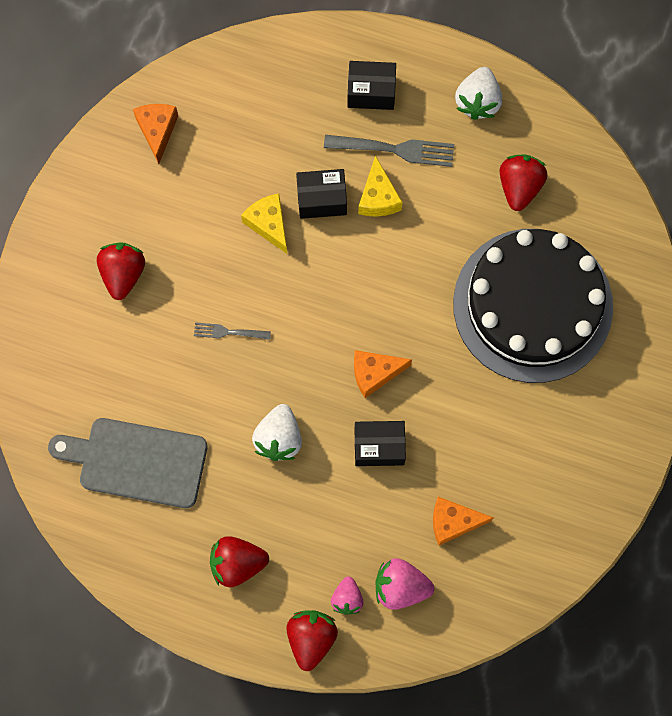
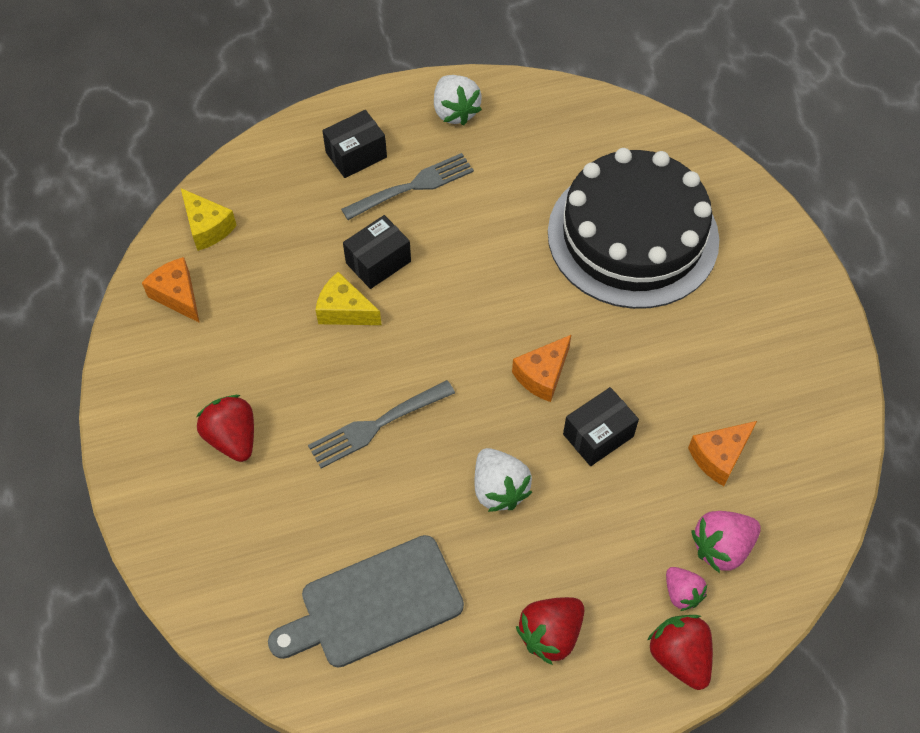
camera: 35 degrees left, 15 degrees down
(228, 332) = (376, 425): grey fork -> grey fork, size x1.74
(378, 197) = (428, 231): yellow cheese -> yellow cheese (207, 227)
(519, 187) = (544, 154): red strawberry -> none

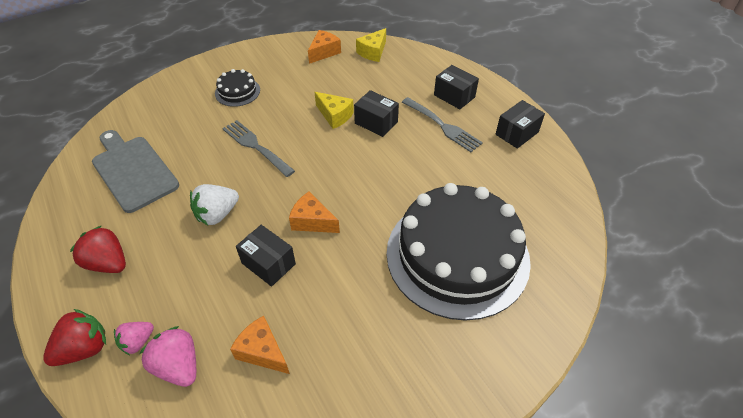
camera: 75 degrees right, 10 degrees down
(232, 438) = (237, 91): red strawberry -> black cake
(344, 310) = (335, 116): yellow cheese -> yellow cheese turned 120 degrees clockwise
(455, 112) = (517, 133): white strawberry -> black box

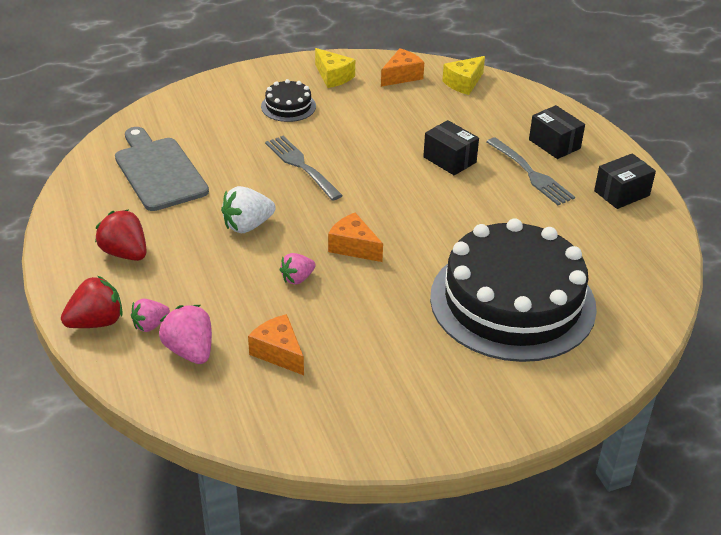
camera: 10 degrees right, 10 degrees down
(268, 263) = (297, 278): black box -> pink strawberry
(335, 116) = (401, 146): yellow cheese -> yellow cheese (333, 77)

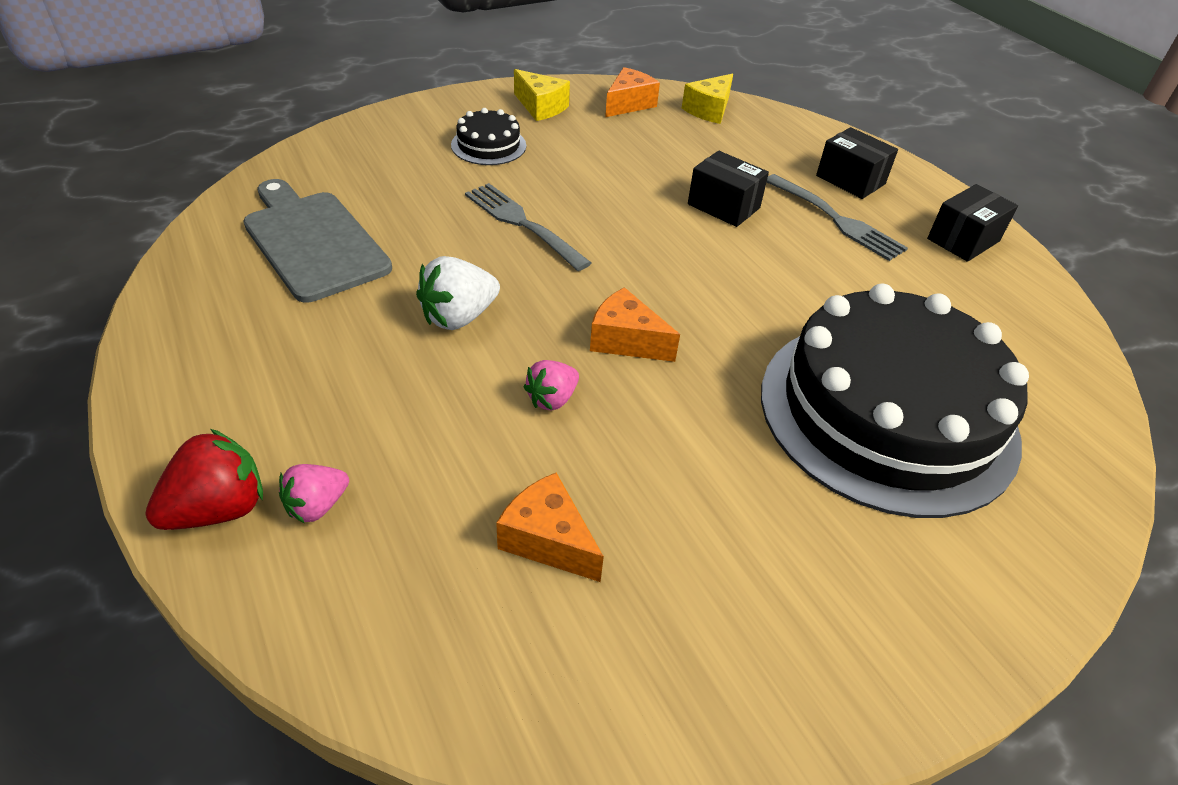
camera: 10 degrees left, 5 degrees up
(125, 253) = (266, 375): red strawberry -> none
(190, 351) = (392, 551): pink strawberry -> none

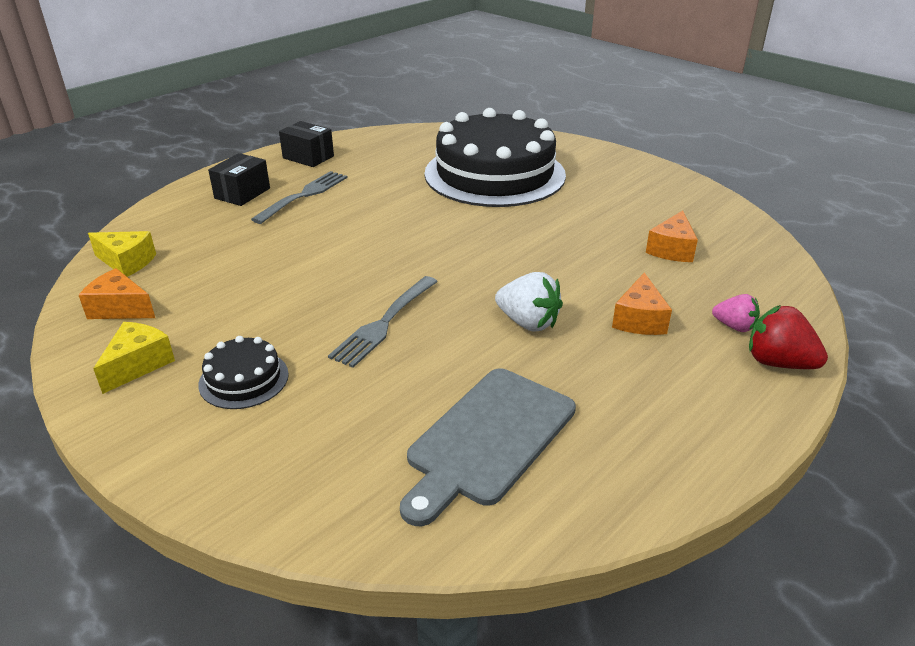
camera: 105 degrees left, 10 degrees down
(552, 399) = (574, 268): pink strawberry -> none
(626, 340) = (498, 252): orange cheese -> orange cheese (639, 319)
(723, 206) = (306, 237): black box -> none

